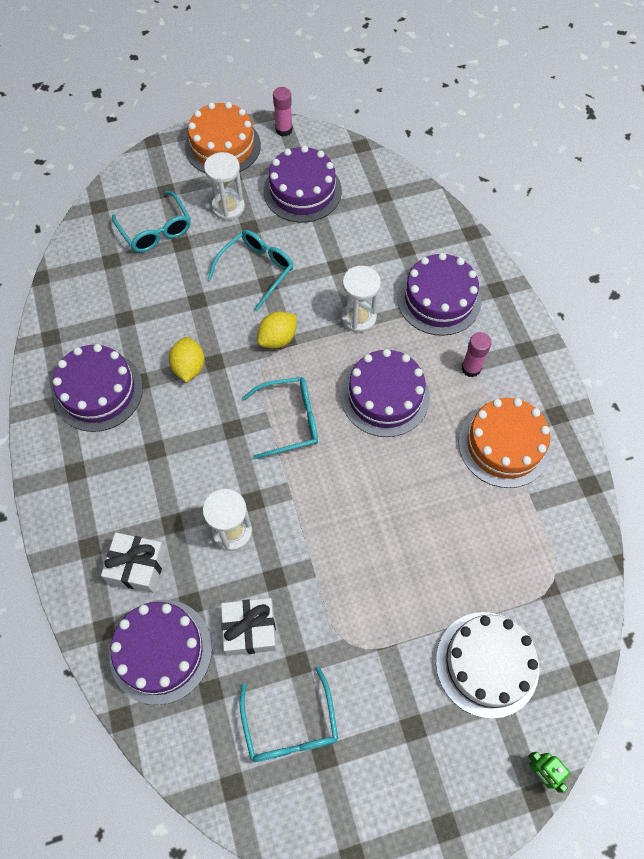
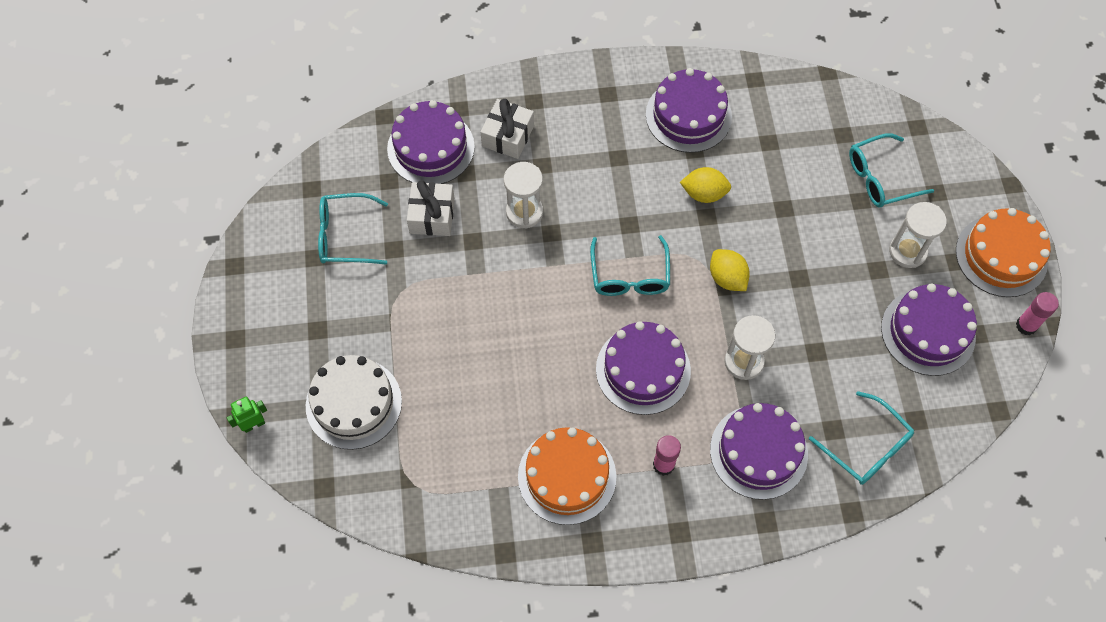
camera: 100 degrees right, 0 degrees up
(256, 270) = (818, 269): turquoise glasses -> turquoise glasses (867, 447)

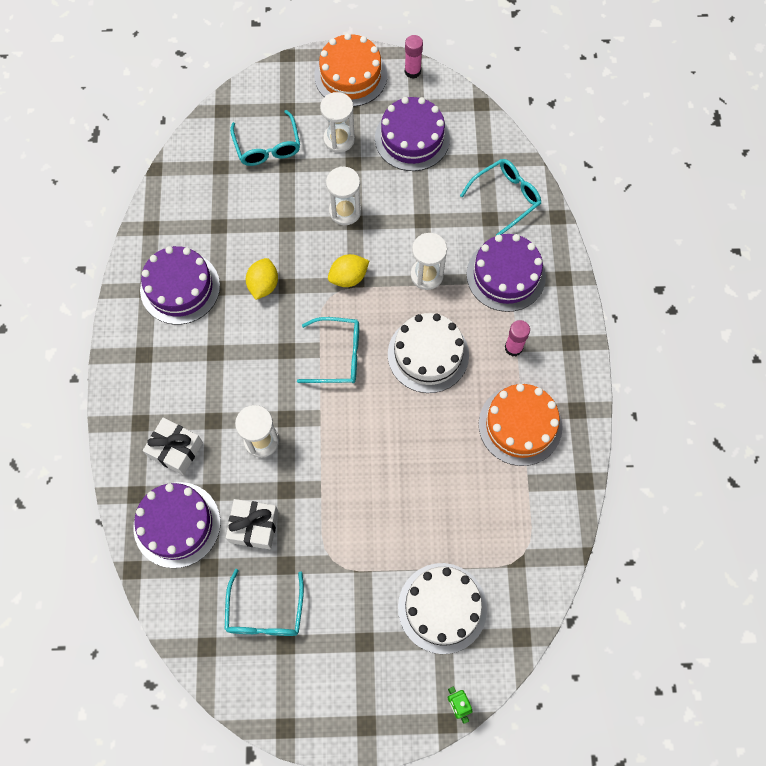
camera: 85 degrees left, 5 degrees up
(643, 370) = (428, 354): purple cake -> white cake
(812, 266) = (345, 211): none -> white hourglass

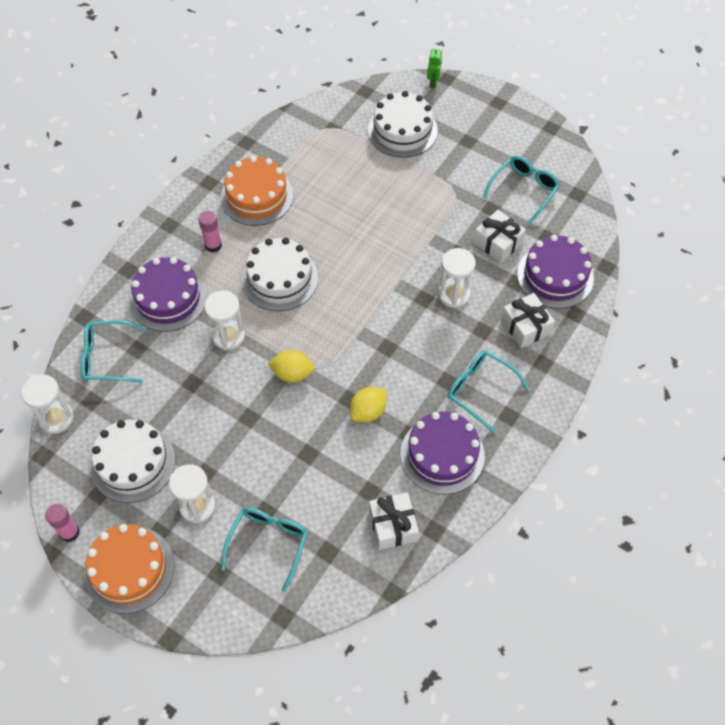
camera: 145 degrees left, 10 degrees down
(184, 212) = (393, 525): none -> white gift
(338, 355) = (349, 319): turquoise glasses -> turquoise glasses (480, 390)
(345, 211) = (249, 432): white hourglass -> white hourglass (56, 418)
(412, 138) = (133, 463): purple cake -> white cake

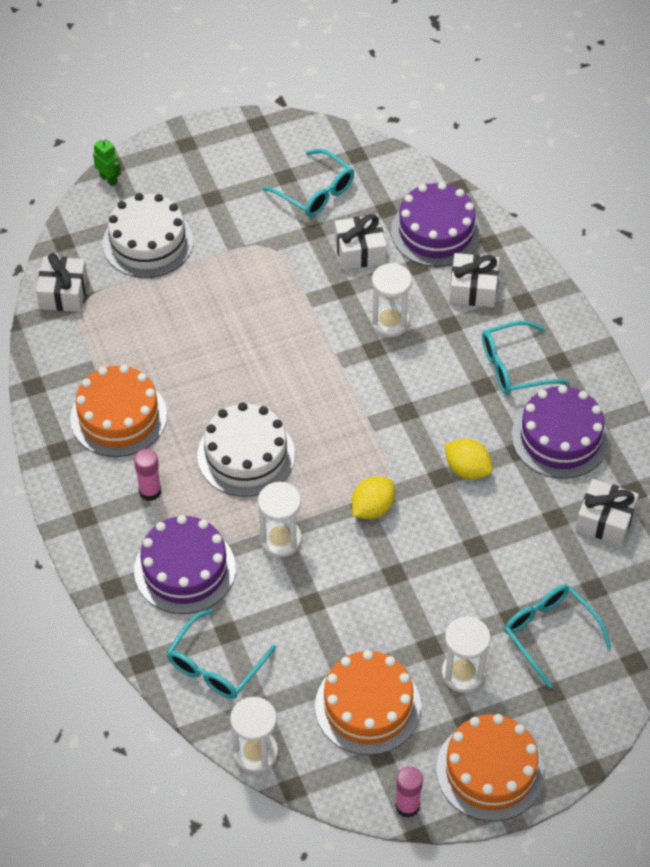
camera: 55 degrees left, 5 degrees down
(133, 463) = (368, 706): white cake -> orange cake
(327, 114) = (63, 293): none -> white gift
(368, 412) = (467, 469): yellow lemon -> yellow lemon turned 45 degrees counterclockwise
(524, 190) = (315, 192): turquoise glasses -> turquoise glasses turned 150 degrees clockwise

